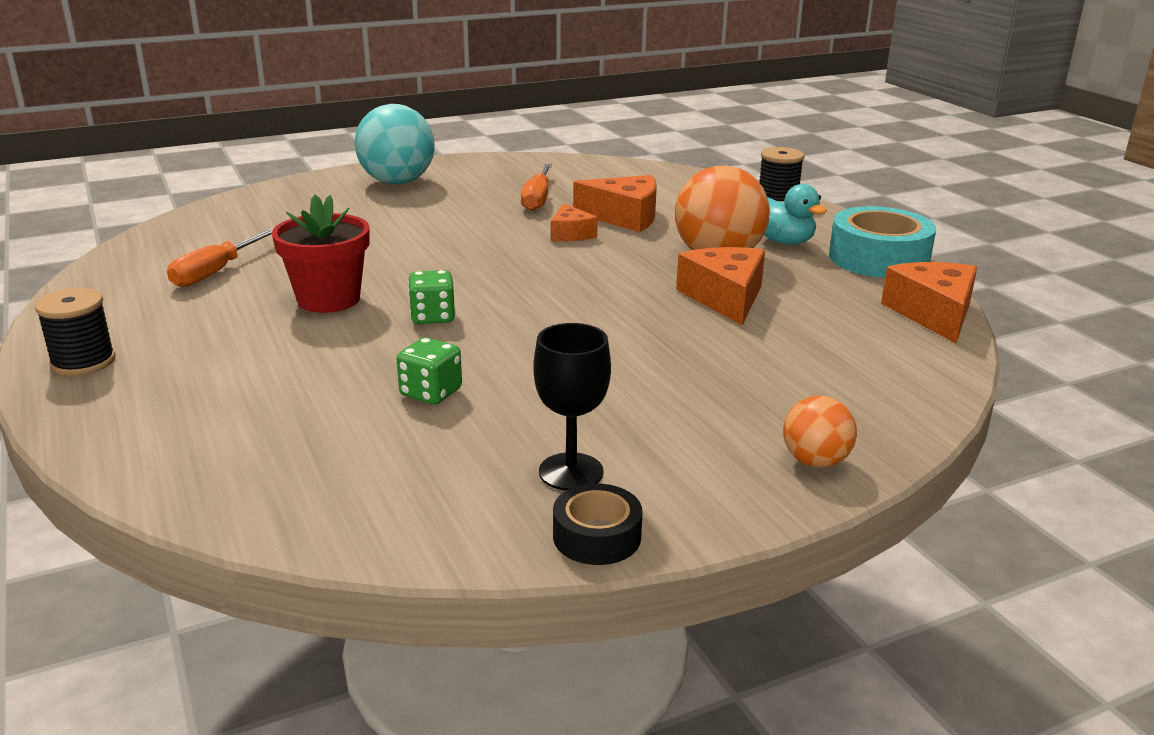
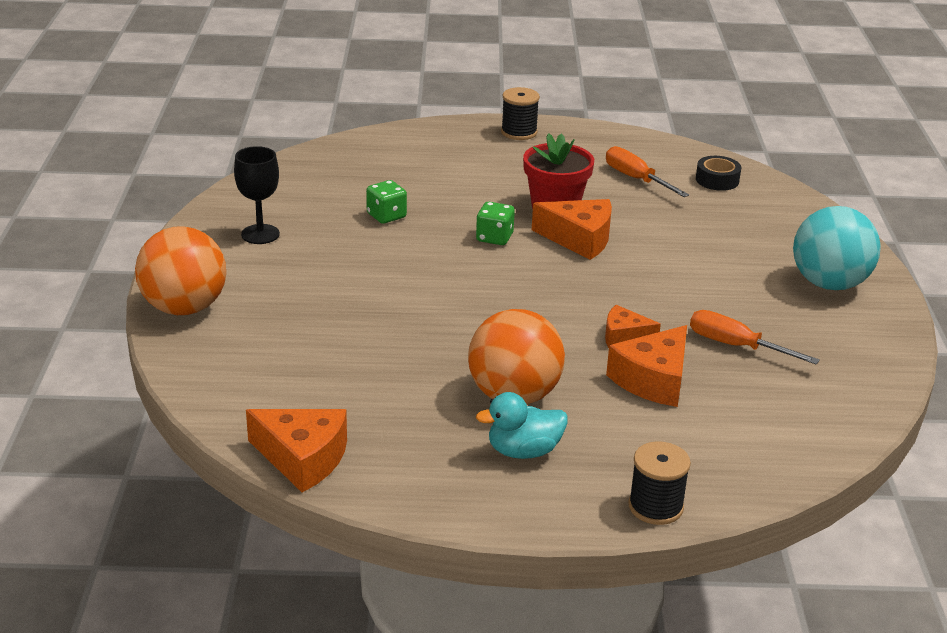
camera: 115 degrees right, 5 degrees up
(596, 536) = (201, 226): black tape -> black tape (717, 180)
(725, 298) = (425, 365): orange cheese -> orange cheese (579, 239)
(815, 461) = (184, 308): orange ball -> orange ball, size x1.89
(878, 258) = (438, 492): turquoise tape -> none

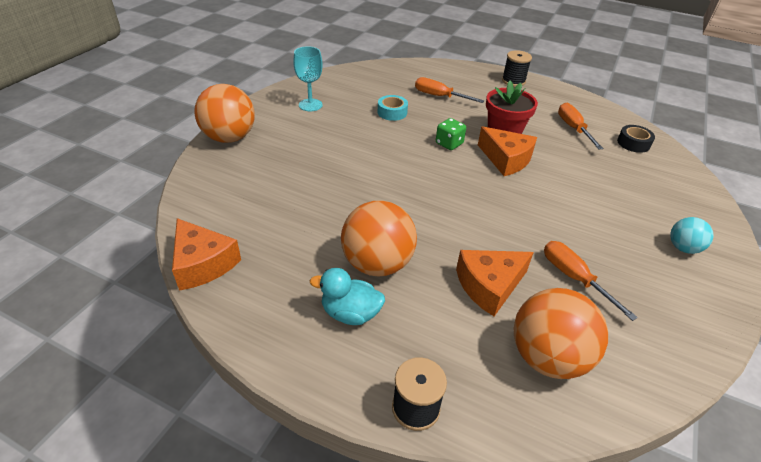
camera: 25 degrees right, 10 degrees up
(260, 234) = (310, 105): black goblet -> turquoise goblet
(386, 216) = (392, 112): green dice -> turquoise tape
(434, 178) = (439, 96): none -> orange screwdriver
(624, 336) = (490, 242): orange cheese -> none
(753, 425) = (547, 357): none -> orange ball
(829, 284) = (683, 248): turquoise ball -> turquoise ball, size x0.53

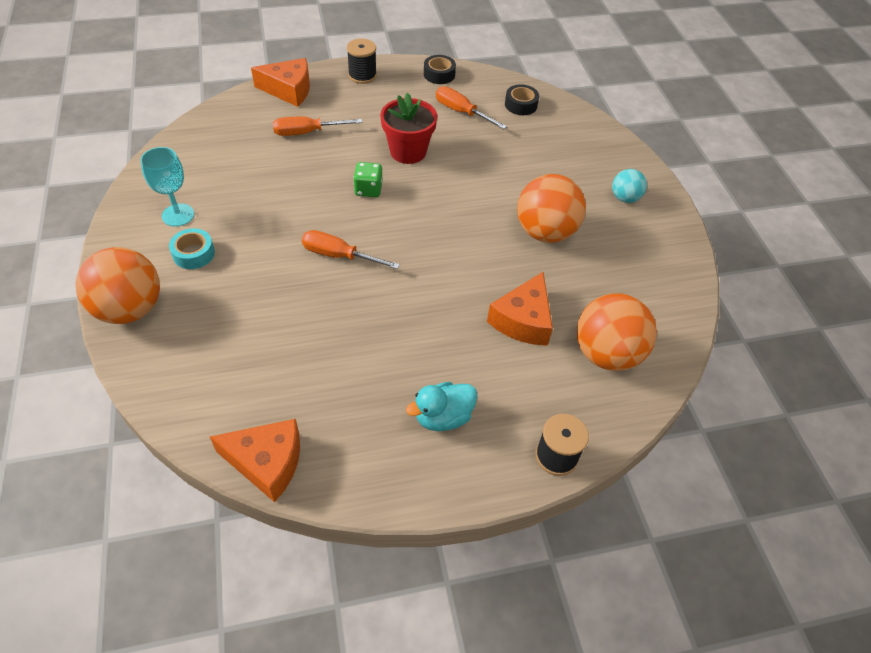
camera: 40 degrees left, 10 degrees up
(377, 264) = (421, 358): orange ball -> orange ball (545, 232)
(392, 112) = (278, 179): turquoise tape -> turquoise tape (193, 254)
(506, 159) = (433, 181): orange cheese -> orange cheese (289, 90)
(574, 278) = (574, 273): orange screwdriver -> orange screwdriver (339, 255)
(576, 100) = (439, 74): none -> black tape

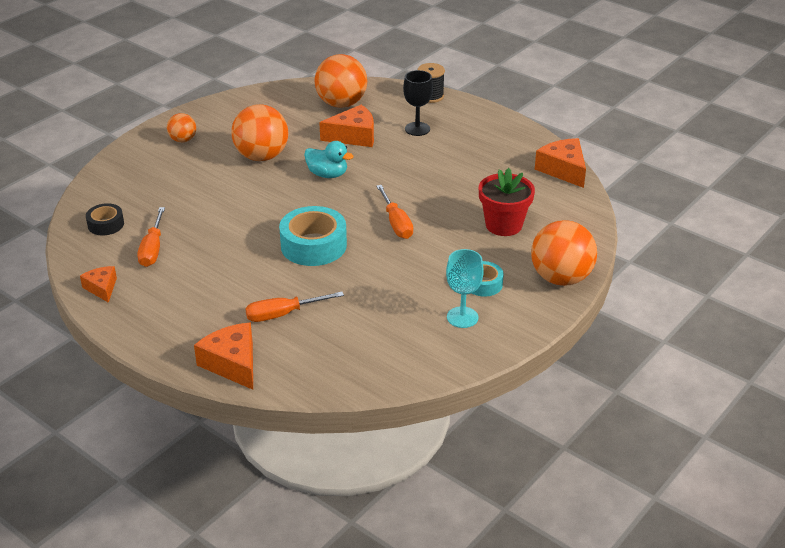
camera: 125 degrees left, 15 degrees down
(307, 132) = (283, 314): orange screwdriver -> orange screwdriver turned 120 degrees clockwise
(362, 75) = (155, 332): black spool -> none
(368, 189) = (313, 245): green dice -> turquoise tape
(408, 152) = (243, 250): red flower pot -> red flower pot (503, 225)
(439, 74) = (102, 288): black tape -> orange cheese
(443, 417) = (457, 133): turquoise duck -> turquoise duck (327, 174)
(488, 386) = (417, 129): none -> black goblet
(625, 198) = (183, 140): turquoise ball -> orange ball

